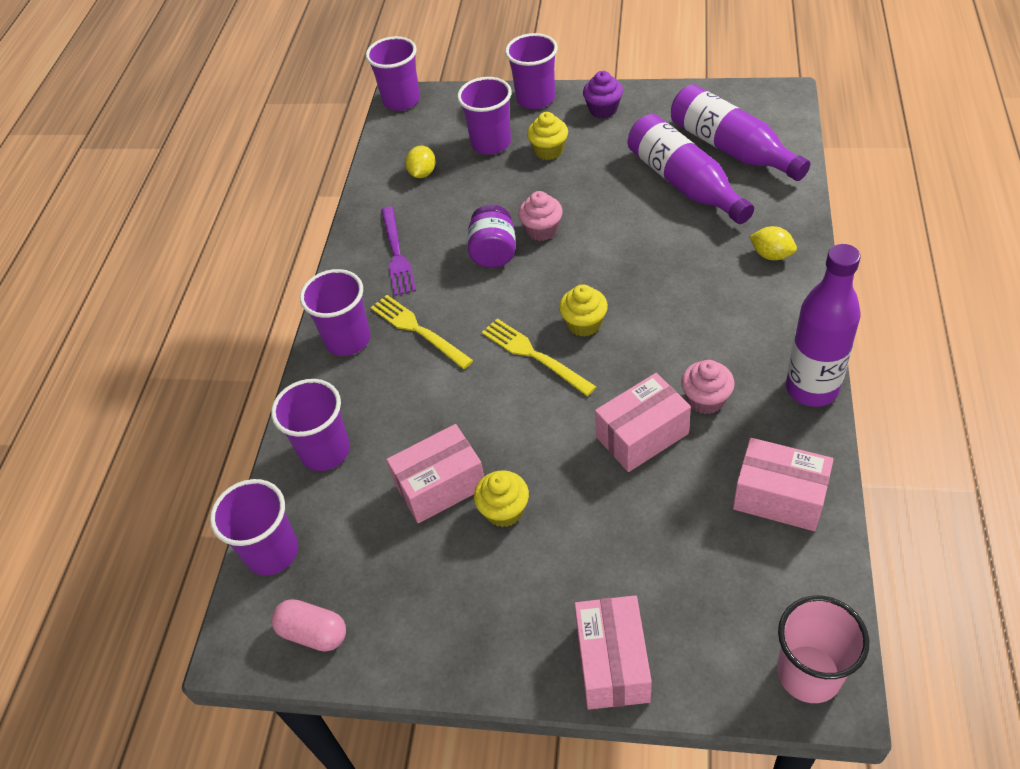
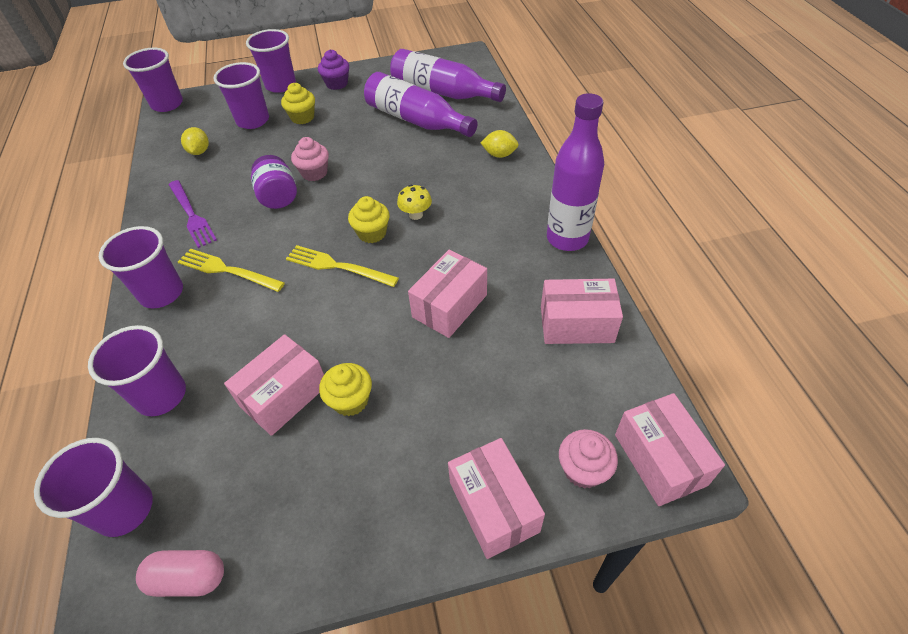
camera: 25 degrees left, 0 degrees up
(641, 313) = (416, 215): none -> yellow mushroom
(706, 400) = (490, 266): pink cupcake -> pink cupcake (583, 469)
(809, 673) = (659, 459): pink cup -> pink box

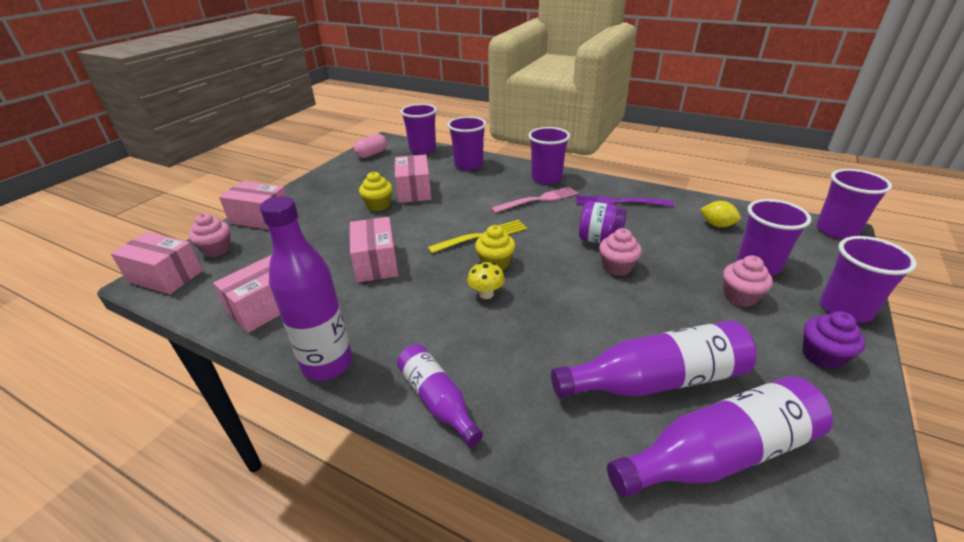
camera: 130 degrees right, 15 degrees down
(227, 270) = (538, 200): yellow fork -> pink fork
(302, 117) = (740, 297): yellow cupcake -> pink cupcake
(499, 155) = (503, 408): yellow lemon -> none
(525, 178) = (437, 400): none -> purple bottle

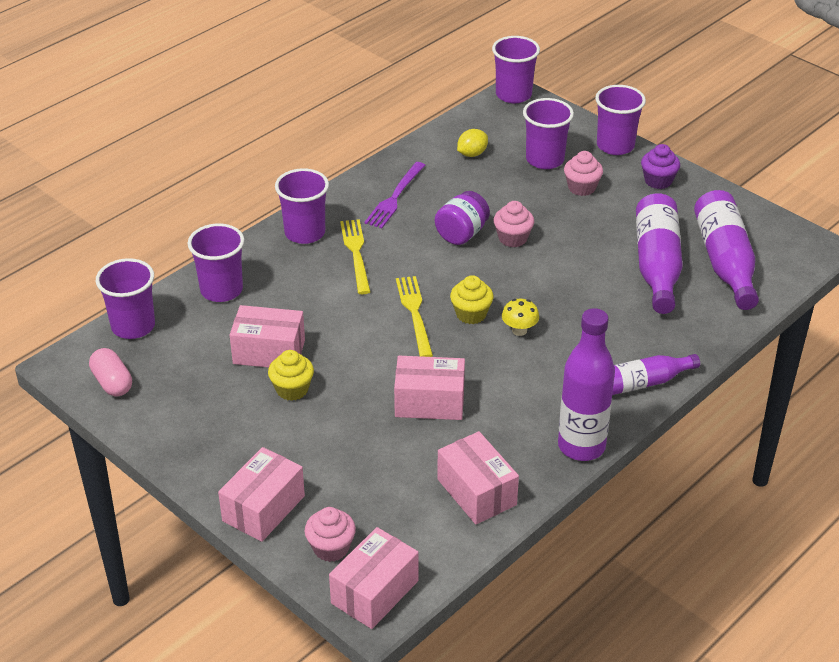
camera: 75 degrees left, 5 degrees up
(538, 200) = (356, 253): pink fork -> yellow fork

